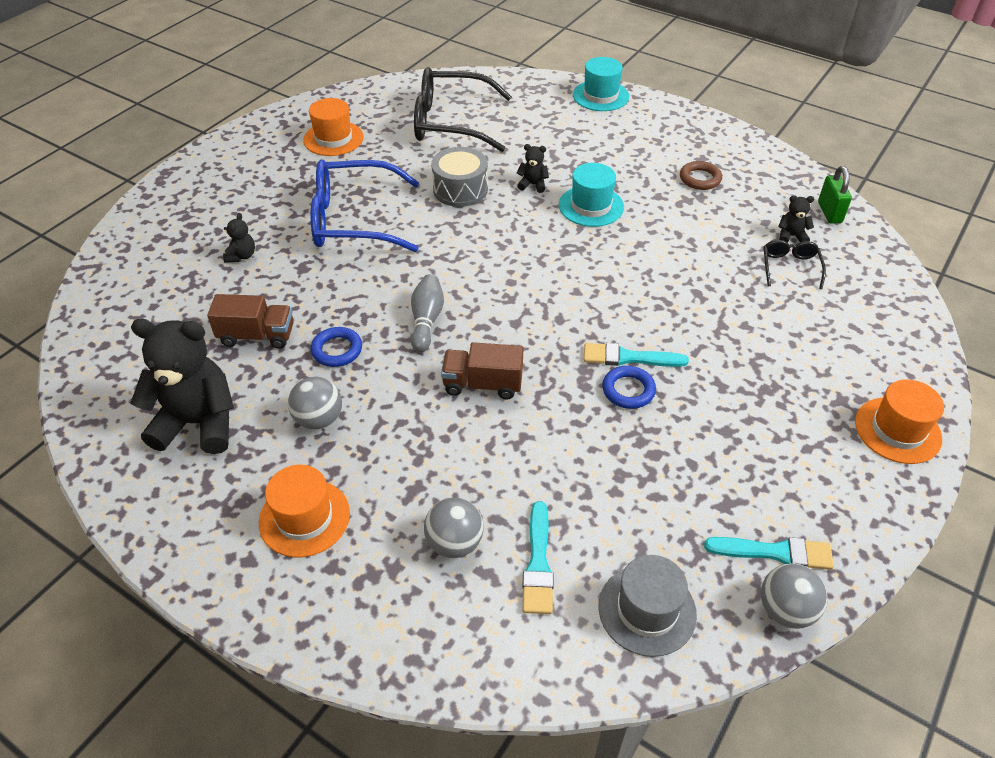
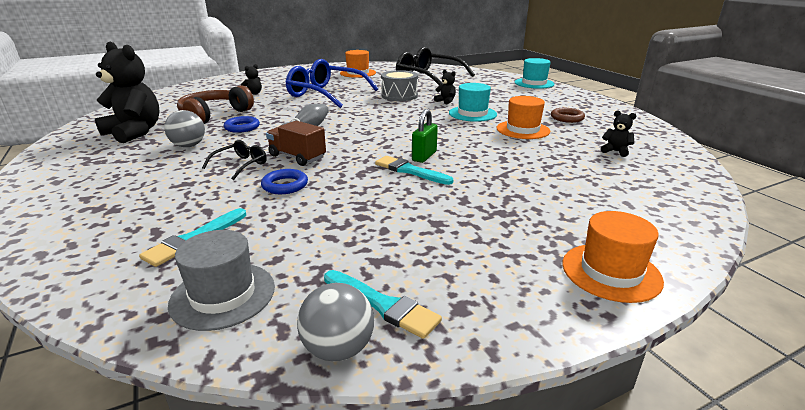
camera: 30 degrees right, 20 degrees down
(257, 335) = (214, 115): brown truck -> brown headphones
(304, 518) = (112, 175): orange hat -> orange hat (523, 130)
(454, 543) = (164, 211): grey ball -> none
(628, 390) = (388, 183): blue ring -> blue ring (285, 185)
(790, 267) = (597, 163): black glasses -> black glasses (241, 165)
(829, 212) = (664, 148): green padlock -> green padlock (424, 156)

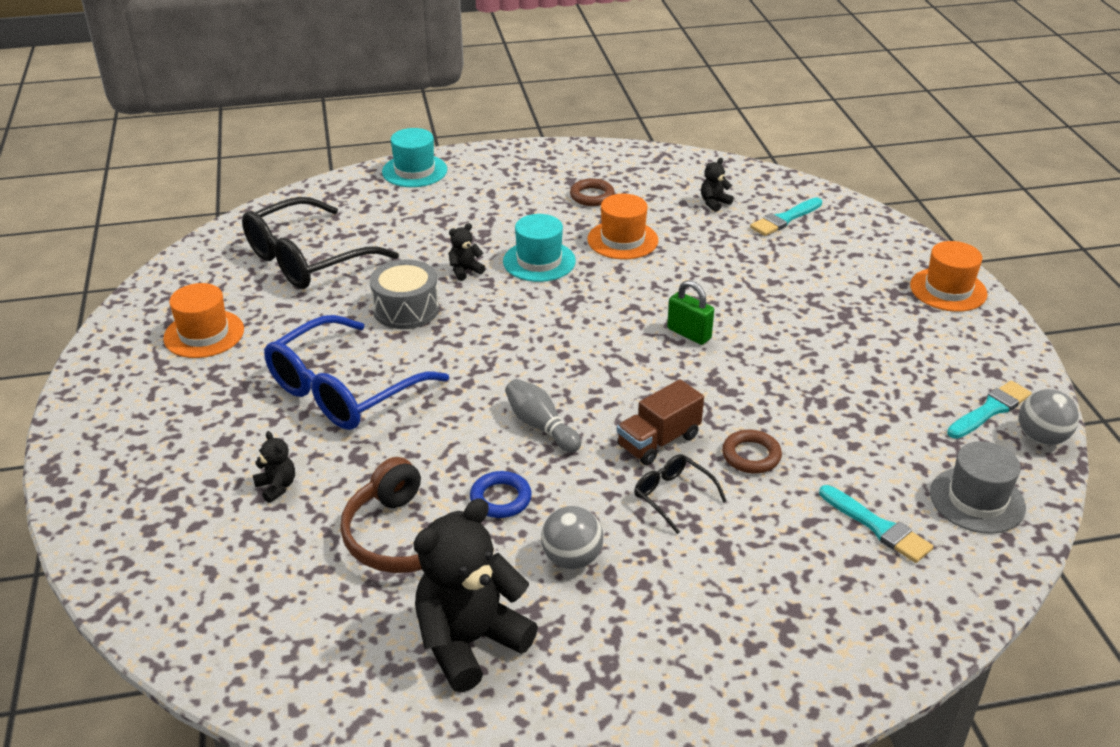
camera: 75 degrees left, 10 degrees up
(285, 185) = (751, 455): blue ring -> brown ring
(410, 171) = (731, 352): turquoise brush -> turquoise brush (785, 219)

